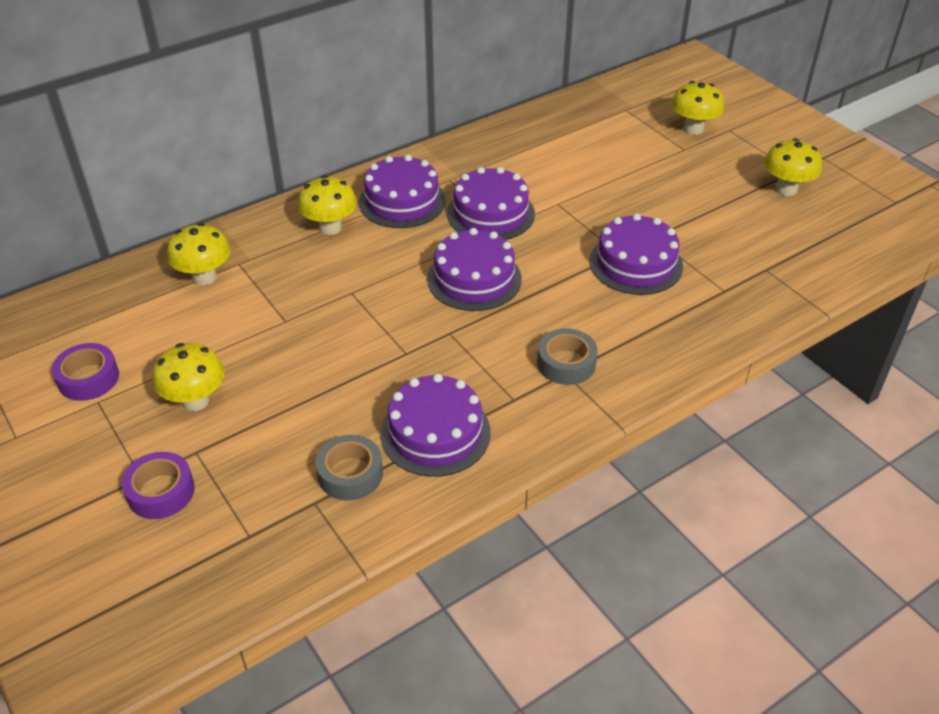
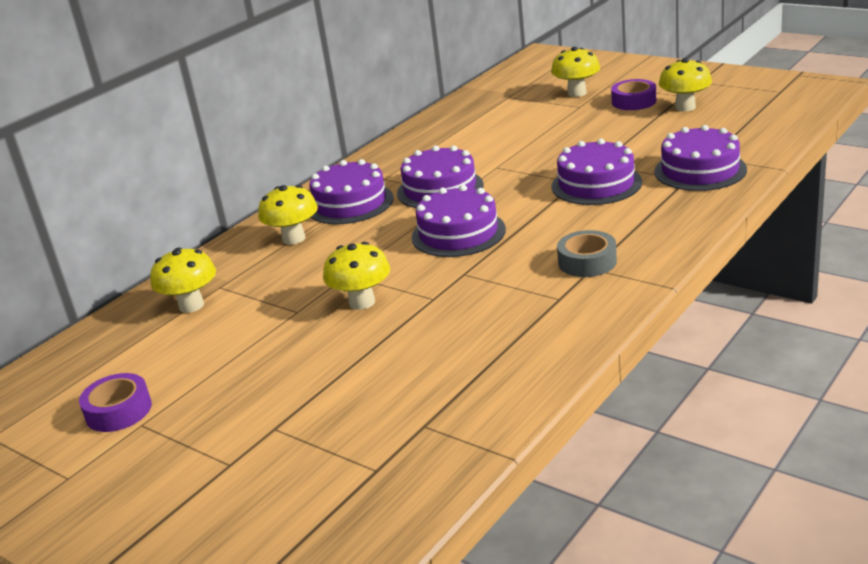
camera: 15 degrees left, 15 degrees down
(161, 492) = (258, 468): purple tape -> purple tape (633, 101)
(195, 400) = (246, 392): yellow mushroom -> yellow mushroom (362, 302)
(350, 474) = (444, 395): grey tape -> none
(435, 433) = (504, 342): purple cake -> purple cake (700, 170)

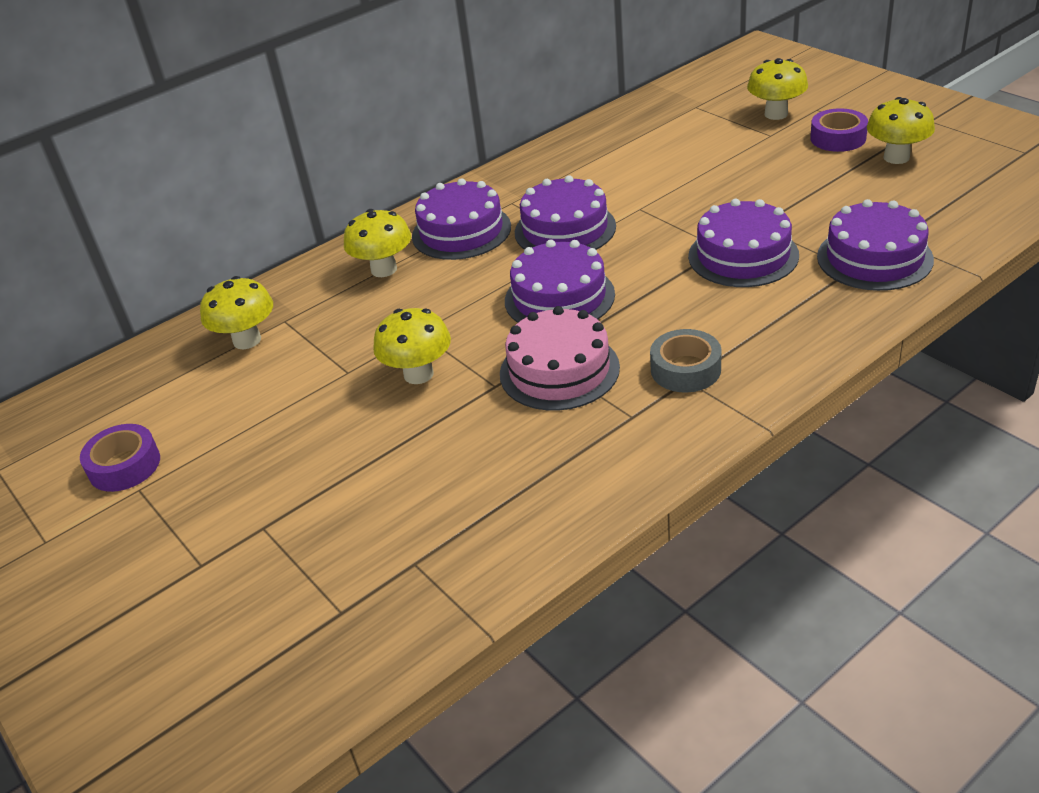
camera: 15 degrees right, 10 degrees up
(483, 279) = (559, 370): none -> pink cake

